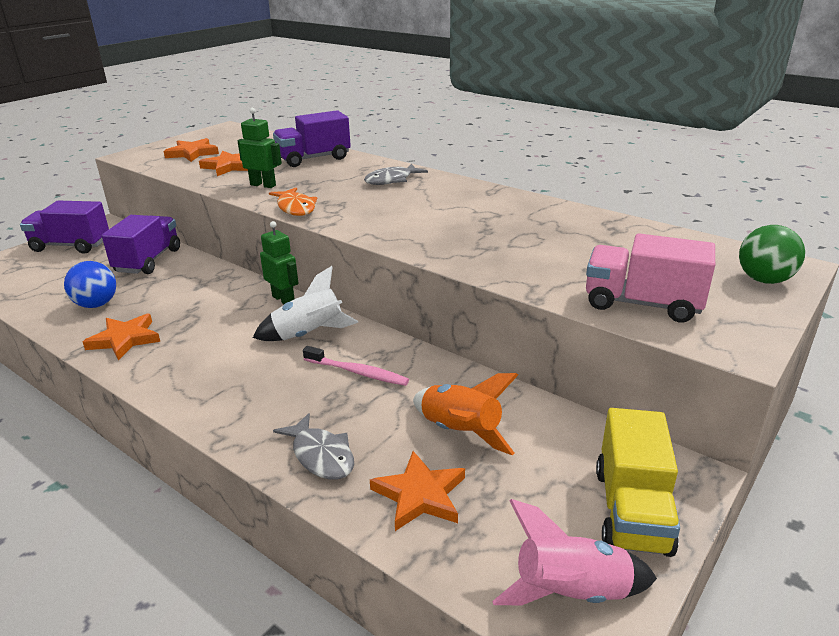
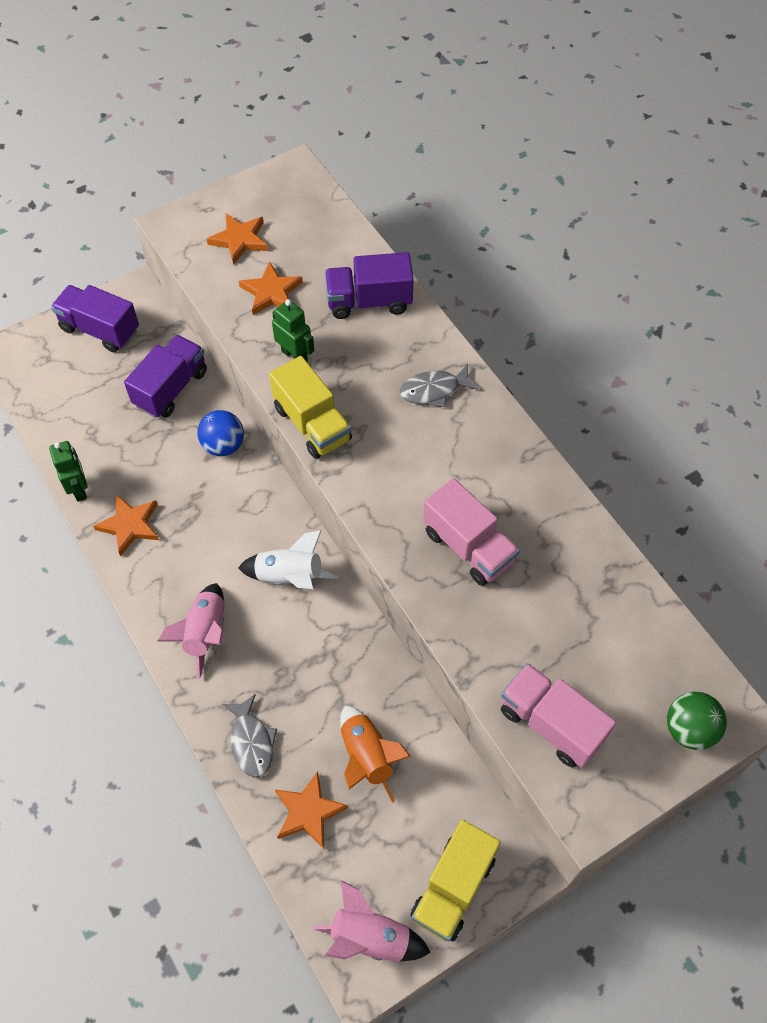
camera: 20 degrees right, 30 degrees up
(96, 304) = (112, 457): blue ball -> blue ball (223, 445)
(232, 389) = (205, 633): none -> pink rocket
(283, 299) = (283, 509): green robot -> green robot (79, 489)
(295, 208) = (312, 424): orange fish -> yellow truck
(357, 372) = (314, 648): pink toothbrush -> none
(478, 234) = (468, 546): none -> pink truck

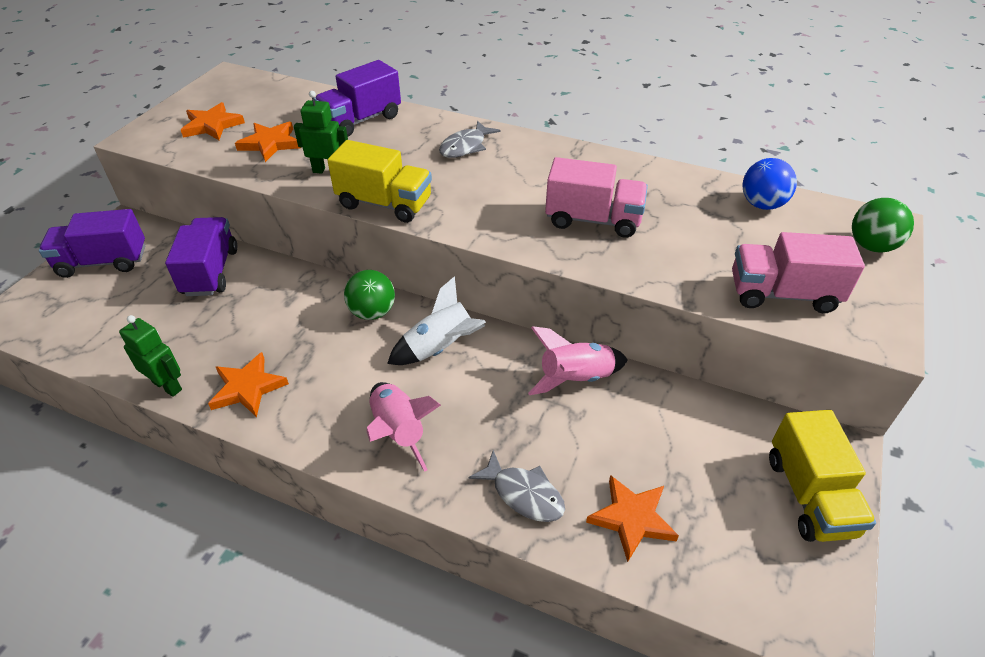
camera: 35 degrees left, 15 degrees down
(223, 445) = (296, 288): blue ball -> blue ball (762, 204)
(264, 508) = (372, 312): none -> green ball
(367, 757) = (636, 441): orange rocket -> none
(370, 937) = (792, 588): pink rocket -> pink rocket (575, 378)

